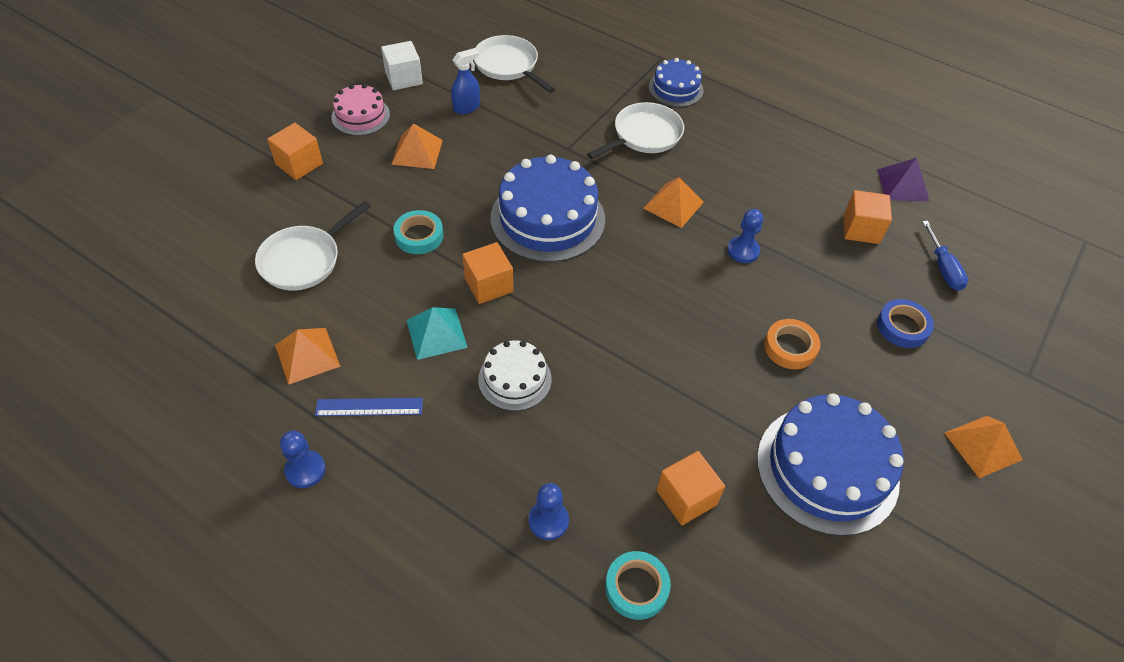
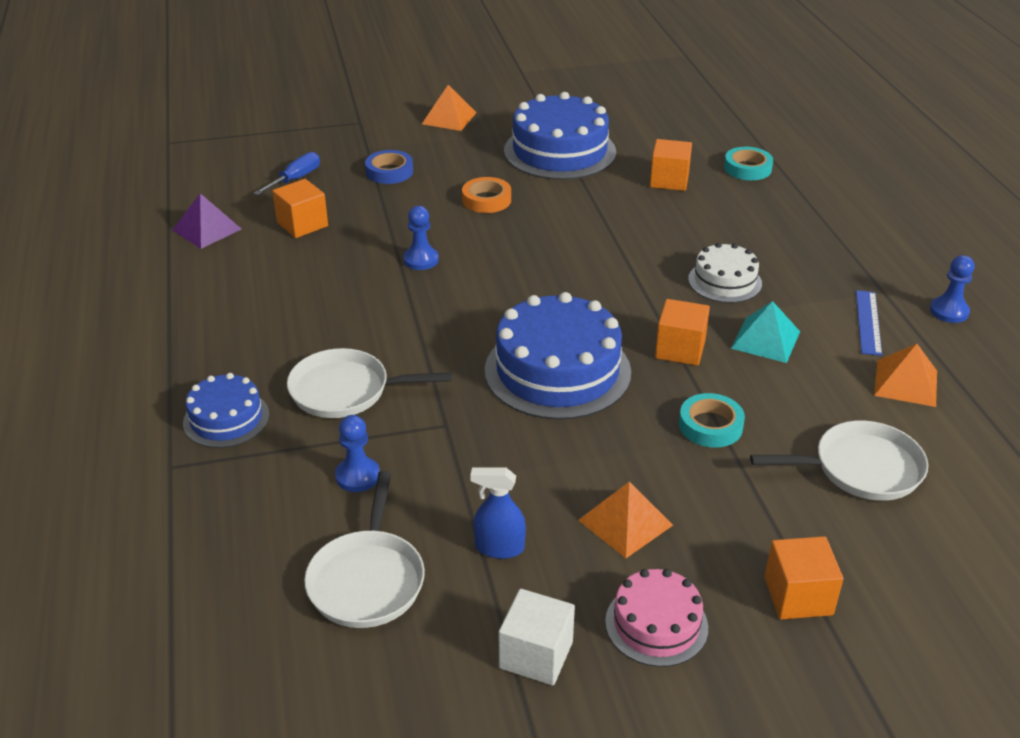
camera: 135 degrees left, 15 degrees down
(369, 407) = (868, 322): blue ruler -> blue ruler turned 60 degrees clockwise
(548, 521) = (776, 211): blue pawn -> blue pawn (357, 476)
(673, 205) = (422, 318): orange pyramid -> none

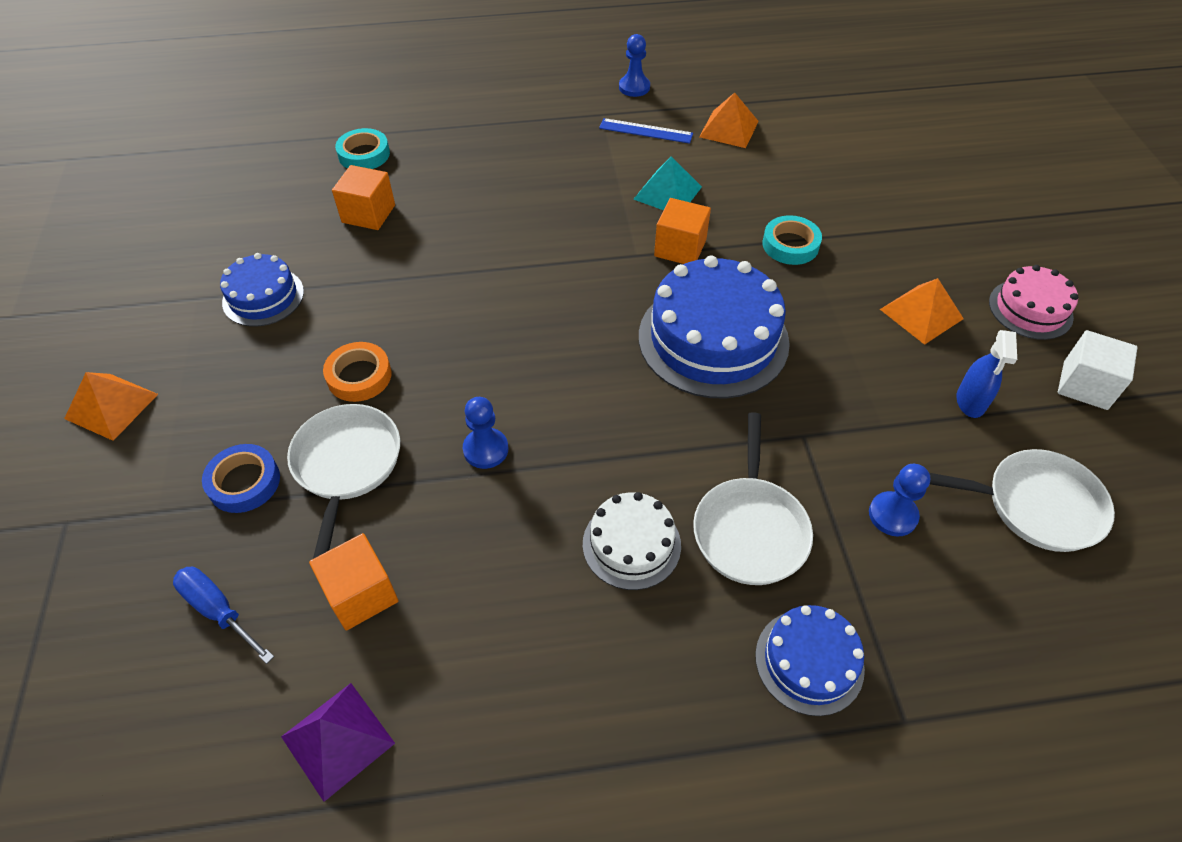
camera: 85 degrees left, 15 degrees up
(559, 151) = (263, 297): blue cake -> blue cake, size x0.55
(725, 281) = (572, 203): white cake -> white cake (631, 544)
(798, 596) = (980, 229): orange cube -> none
(861, 468) = (835, 172): white pan -> white pan (346, 465)

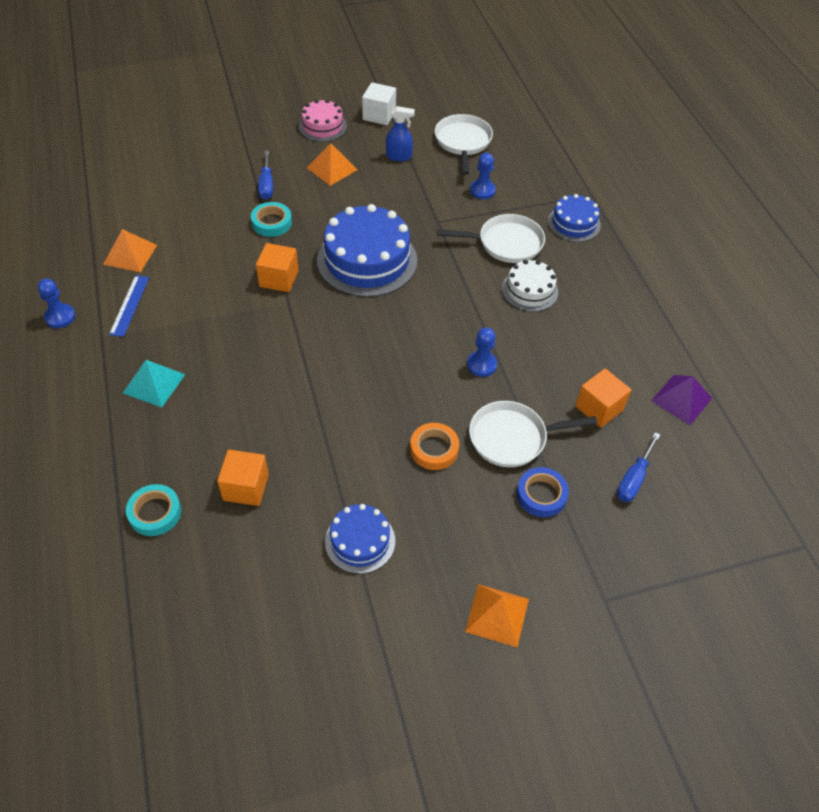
camera: 100 degrees left, 0 degrees up
(667, 192) = (214, 288): turquoise pyramid -> turquoise pyramid (154, 383)
(871, 242) = (266, 185): none -> blue screwdriver

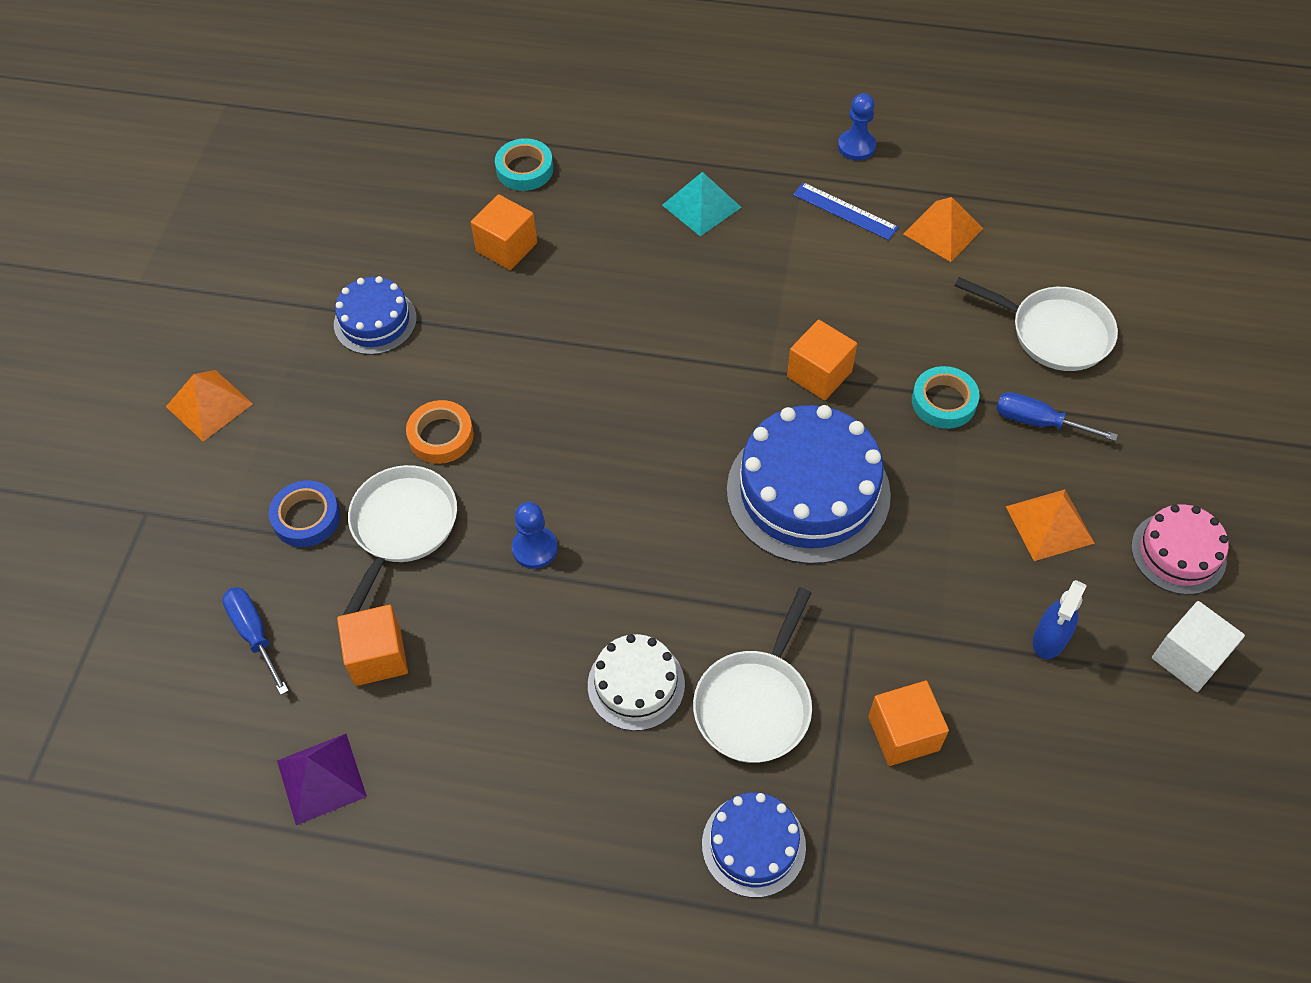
camera: 120 degrees right, 5 degrees up
(463, 142) = (1056, 768): white pan -> white pan (1054, 333)
(482, 190) = (903, 733): blue pawn -> orange cube

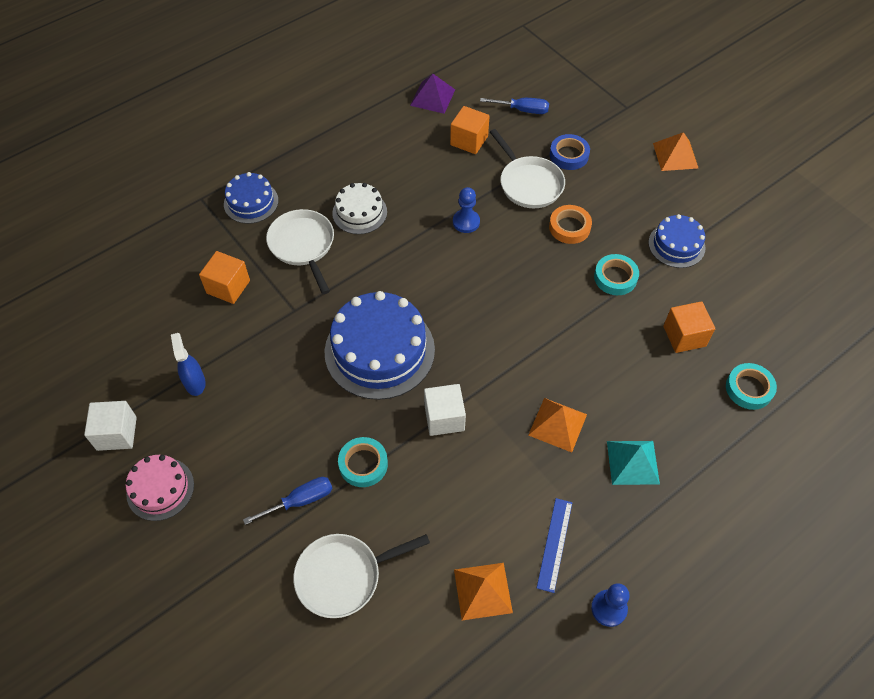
camera: 130 degrees right, 0 degrees up
(480, 347) = (615, 277): none -> turquoise tape
(819, 374) = (444, 418): orange cube -> white cube
(845, 211) = (554, 544): blue ruler -> blue ruler turned 60 degrees counterclockwise
(1049, 524) = (243, 443): orange pyramid -> orange pyramid (557, 424)

